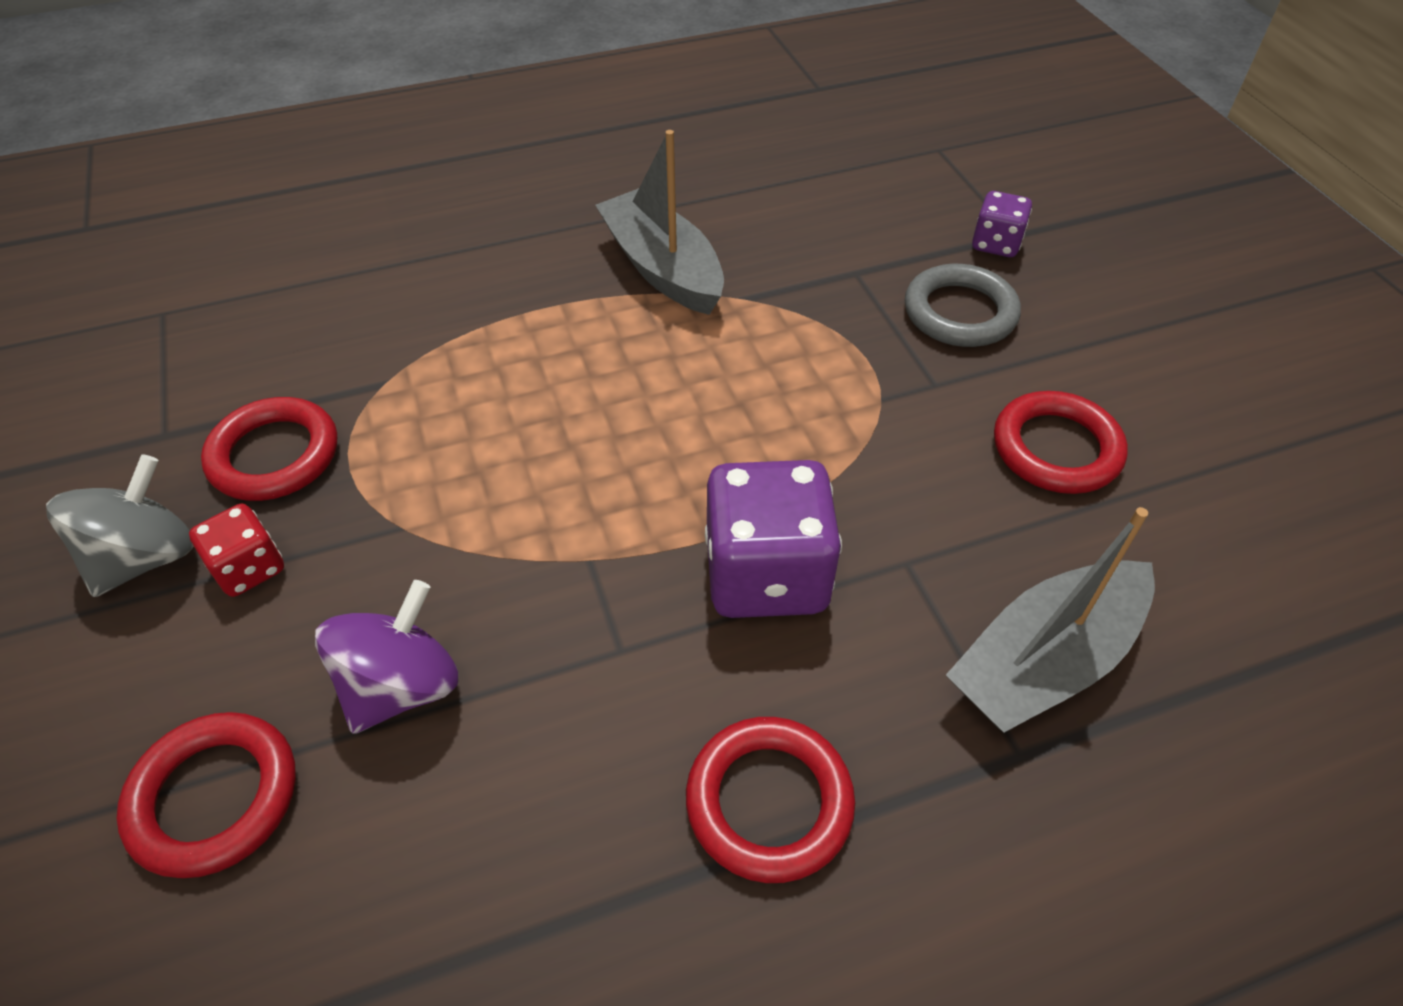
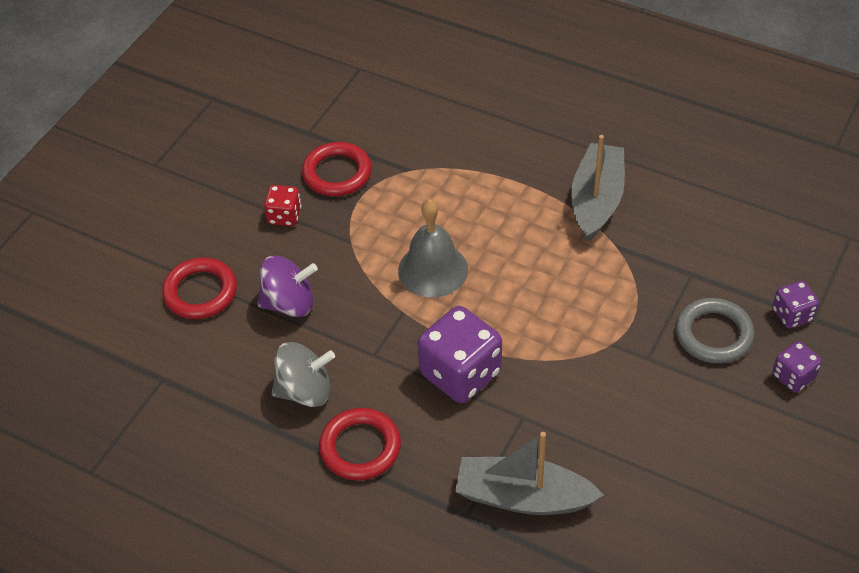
camera: 50 degrees right, 0 degrees up
(146, 557) = (256, 184): grey spinning top -> grey spinning top (305, 391)
(565, 477) = (433, 269): none -> grey bell
(1056, 449) = (659, 430): red ring -> none
(1080, 297) = (793, 376): none -> purple dice

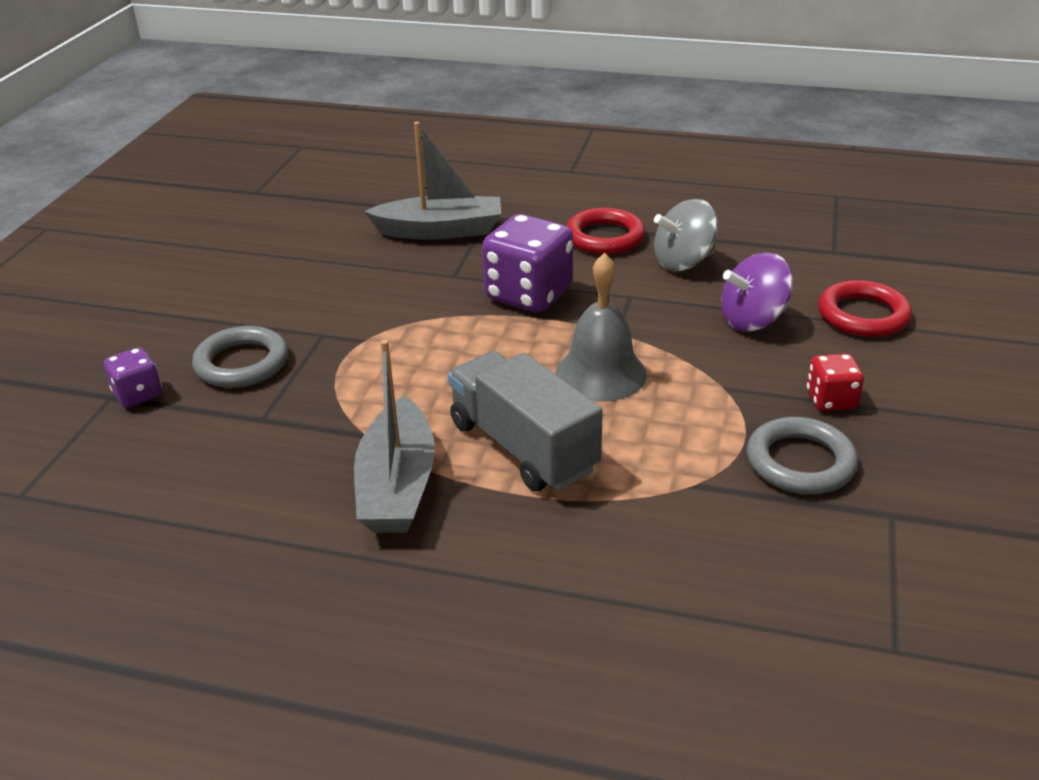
camera: 165 degrees right, 15 degrees down
(337, 173) = (800, 462): red ring -> grey ring
(508, 215) = (523, 447): none -> grey truck
(793, 376) = (156, 341): purple dice -> none

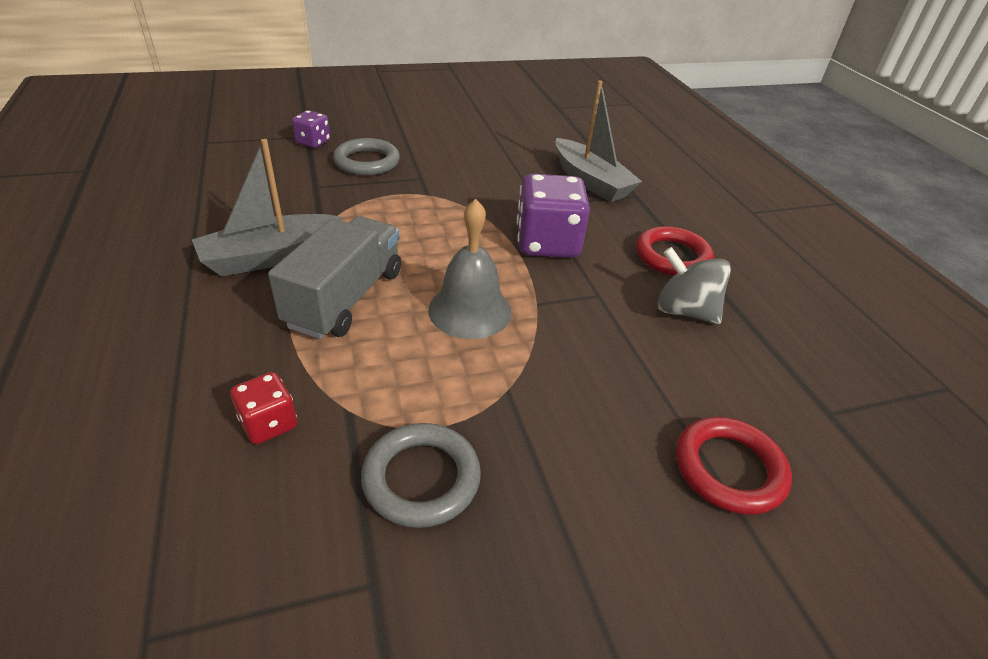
camera: 55 degrees right, 5 degrees up
(753, 320) = (634, 382): purple spinning top -> none
(831, 400) = (545, 478): red dice -> red dice (269, 423)

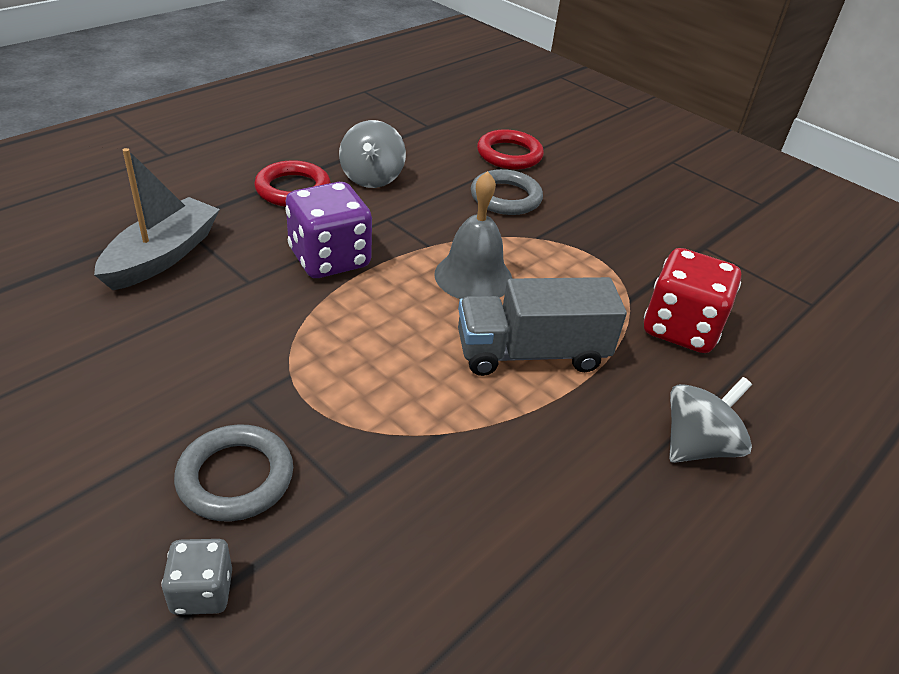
camera: 120 degrees left, 0 degrees up
(157, 337) = (697, 446): none -> grey spinning top
(269, 423) = (680, 328): red dice -> red dice, size x1.89
(271, 257) = (528, 442): grey boat -> none
(313, 142) = (202, 591): purple dice -> grey dice
(421, 478) = (636, 250): grey ring -> grey ring (505, 197)

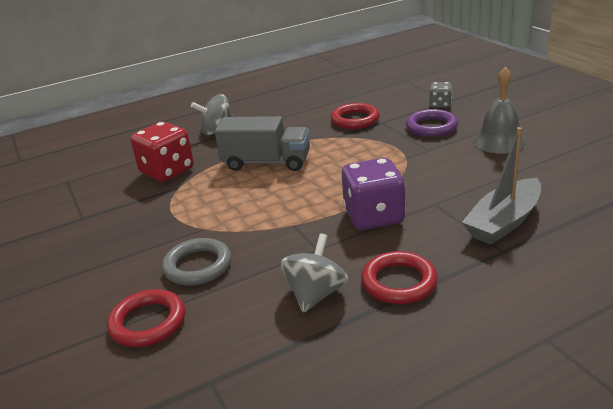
camera: 155 degrees left, 10 degrees down
(235, 477) = (431, 127): grey ring -> purple ring
(414, 502) = (355, 120): none -> red ring
(473, 276) = (273, 202): grey bell -> grey bell (499, 141)

